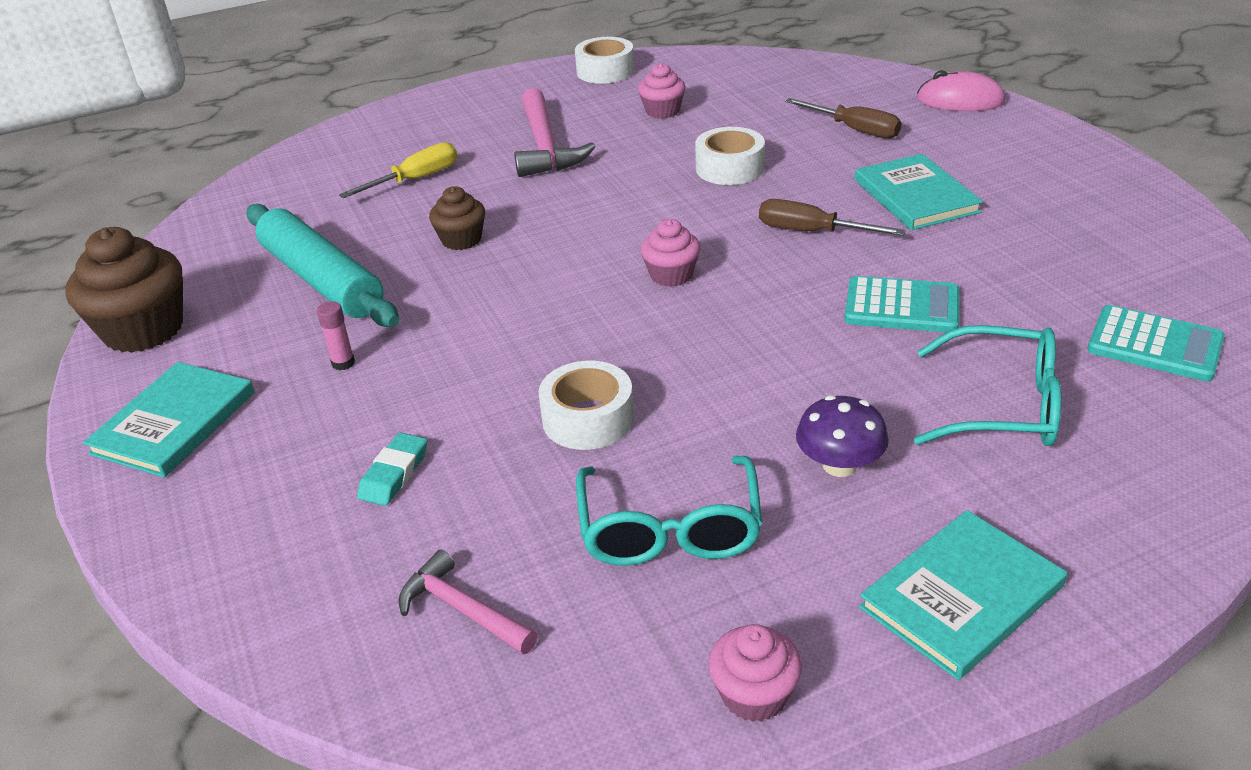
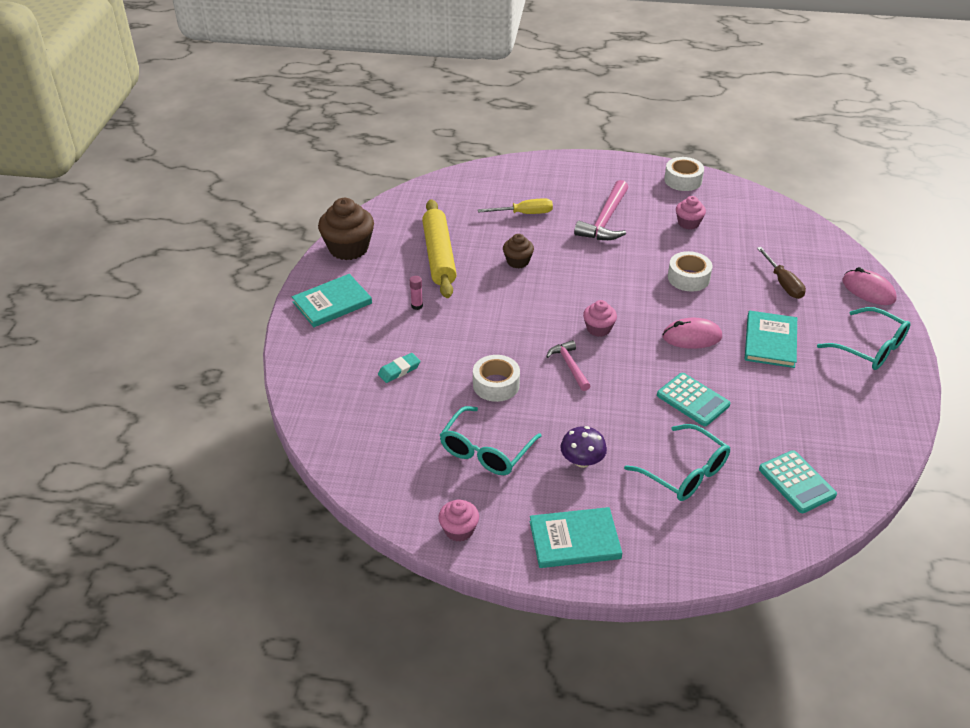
camera: 30 degrees right, 5 degrees up
(322, 280) = (439, 256): turquoise rolling pin -> yellow rolling pin
(462, 610) = (382, 441): pink hammer -> pink hammer (569, 366)
(811, 232) = (692, 337): brown screwdriver -> pink mouse
(1037, 156) = (870, 348): none -> turquoise glasses

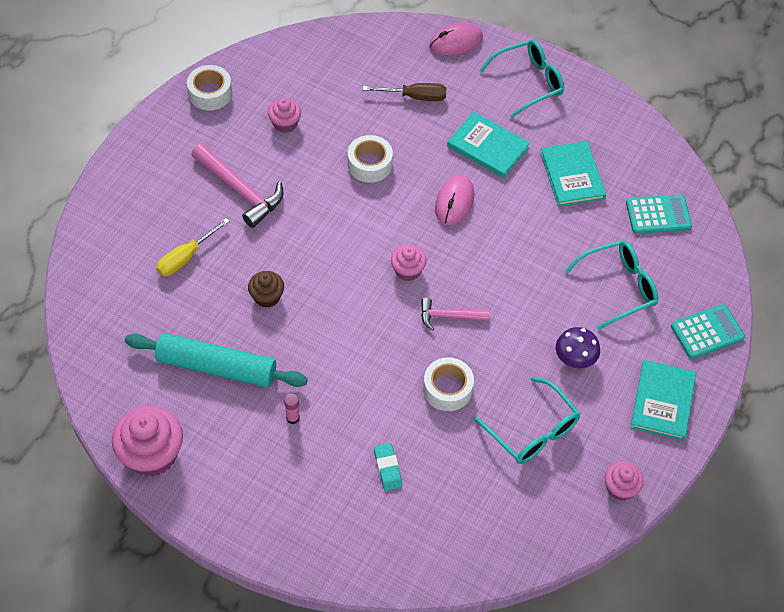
camera: 70 degrees left, 15 degrees up
(332, 303) = (245, 501): turquoise book -> turquoise book (572, 176)
(348, 248) = (152, 454): brown cupcake -> pink cupcake
(439, 256) = (216, 367): yellow rolling pin -> turquoise rolling pin
(524, 213) = (186, 257): yellow screwdriver -> yellow screwdriver turned 150 degrees counterclockwise
(693, 400) = (536, 240): turquoise calculator -> turquoise calculator (707, 332)

